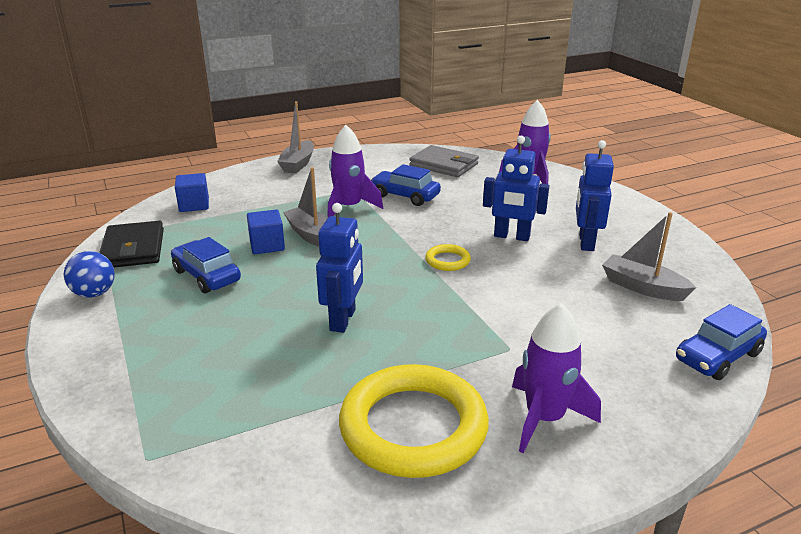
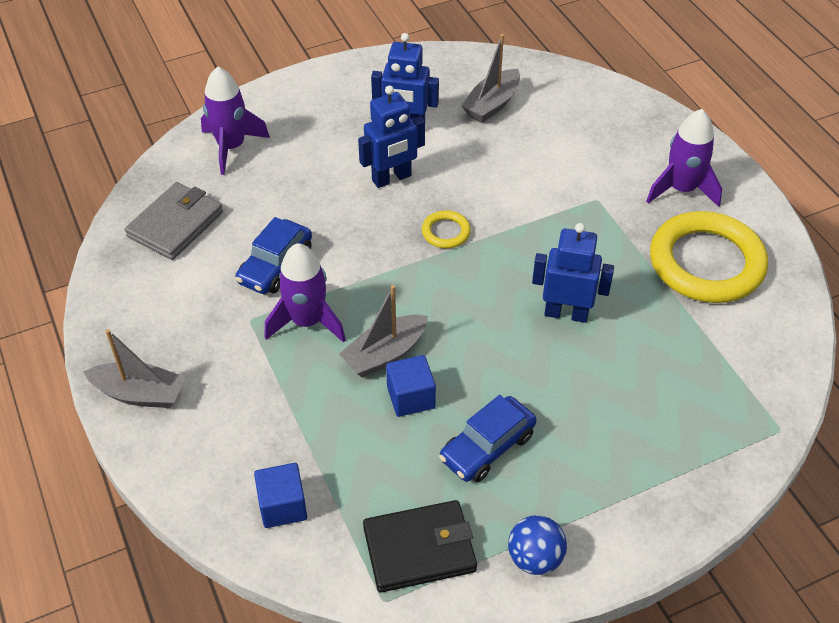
camera: 90 degrees left, 20 degrees up
(511, 236) = (392, 178): blue robot -> blue robot turned 45 degrees clockwise
(718, 357) = (591, 86): blue car -> none

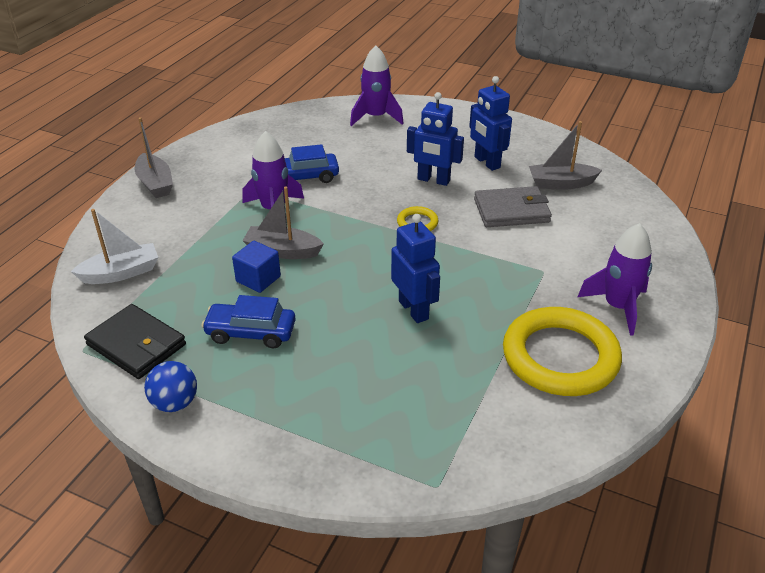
camera: 50 degrees right, 10 degrees down
(175, 224) = (292, 131): grey wallet -> grey wallet (511, 210)
(282, 506) = (121, 273): blue cube -> white boat

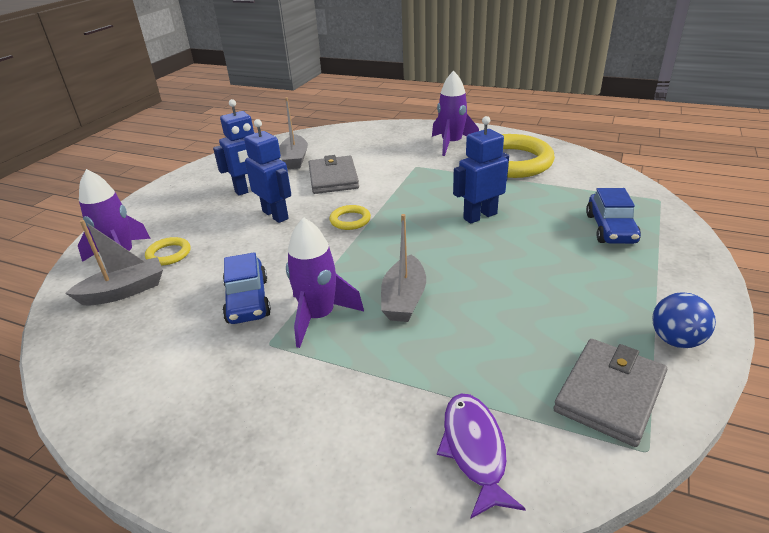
camera: 90 degrees left, 5 degrees down
(121, 273) = (474, 450): white boat -> purple fish
(136, 344) = (609, 394): black wallet -> grey wallet
(155, 183) = (224, 466): grey boat -> grey boat (124, 291)
(251, 333) = (547, 303): blue car -> blue car (610, 229)
(258, 279) = (458, 310): blue cube -> none
(376, 136) = (169, 254): none -> yellow ring
(433, 180) = (275, 215): blue robot -> blue robot turned 60 degrees counterclockwise

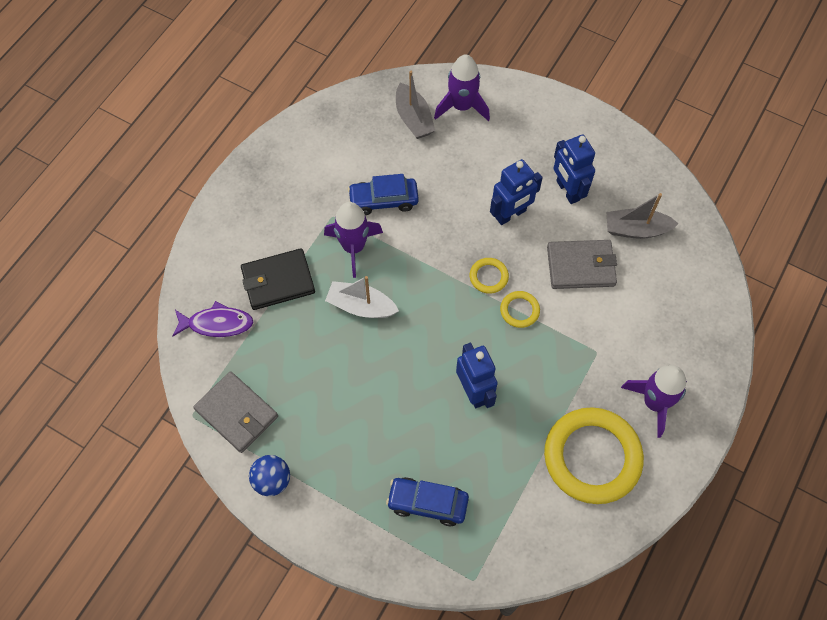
camera: 95 degrees right, 30 degrees up
(169, 254) = (460, 139): yellow ring -> yellow ring (519, 310)
(381, 384) = (278, 281): none -> black wallet
(404, 299) = (361, 306): grey boat -> white boat

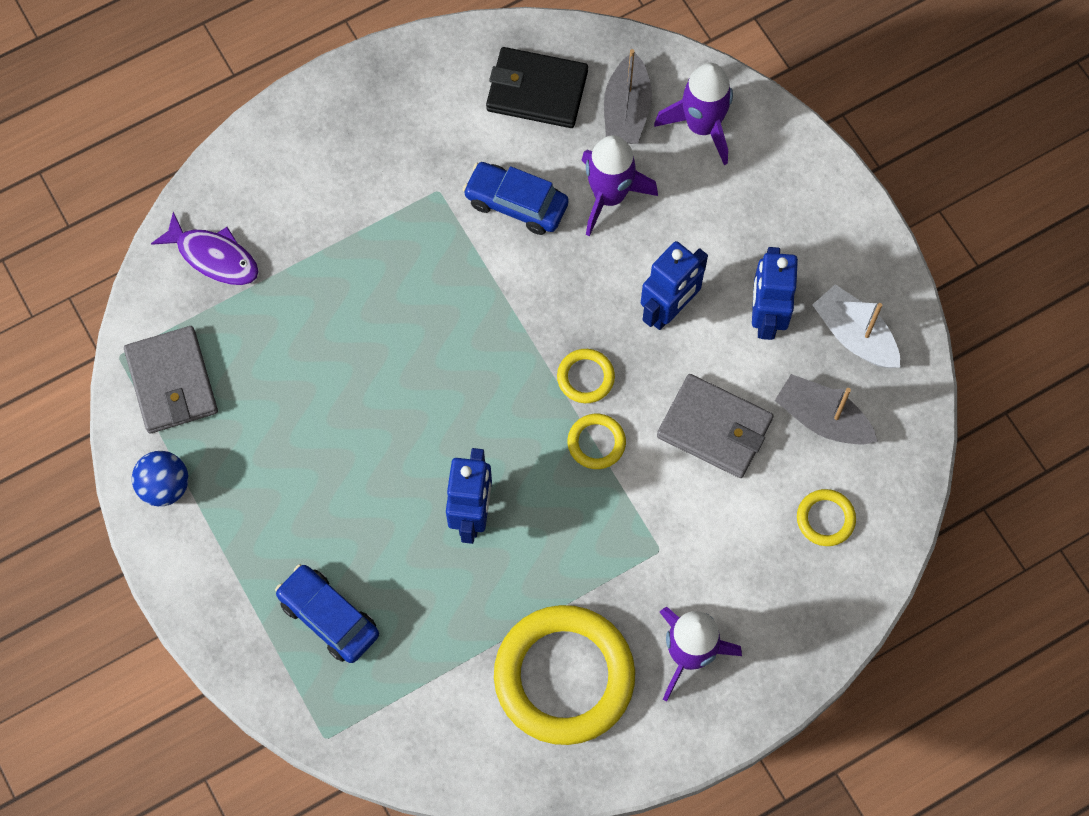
camera: 30 degrees right, 5 degrees up
(278, 281) = (319, 241): black wallet -> black wallet (537, 91)
(353, 247) = (439, 247): purple rocket -> purple rocket (609, 196)
(361, 306) = (401, 329): white boat -> white boat (854, 335)
(511, 214) = (669, 310): blue robot -> blue robot turned 45 degrees counterclockwise
(676, 283) = (825, 519): none -> yellow ring

